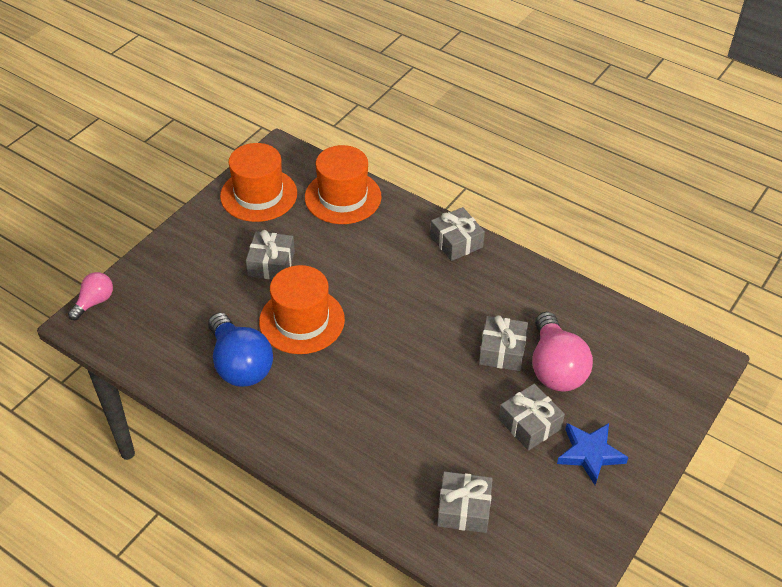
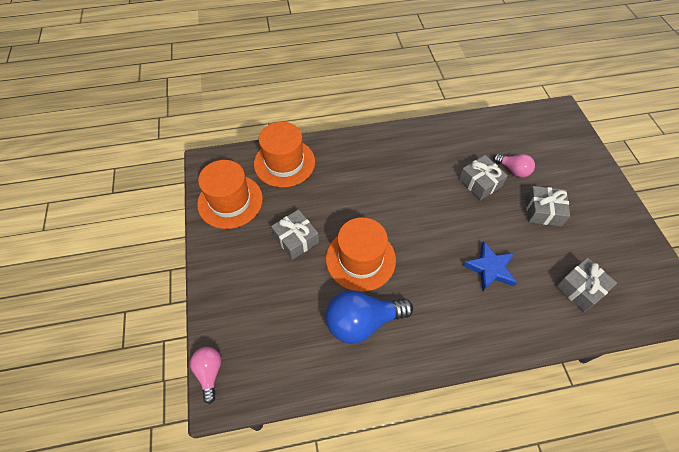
camera: 45 degrees left, 10 degrees up
(240, 364) = (362, 322): blue light bulb -> blue light bulb turned 150 degrees clockwise
(456, 242) = (379, 140): grey gift -> none
(555, 368) = (513, 170): pink light bulb -> pink light bulb, size x0.56
(590, 454) = (585, 202): blue star -> blue star (490, 268)

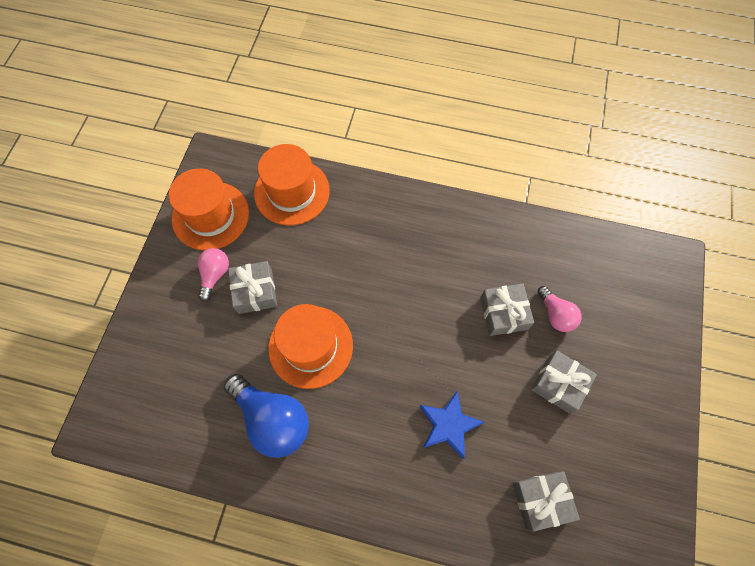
camera: 25 degrees right, 10 degrees up
(209, 372) = (98, 399): pink light bulb -> pink light bulb (215, 275)
(362, 322) = (272, 419): blue light bulb -> blue light bulb turned 150 degrees counterclockwise

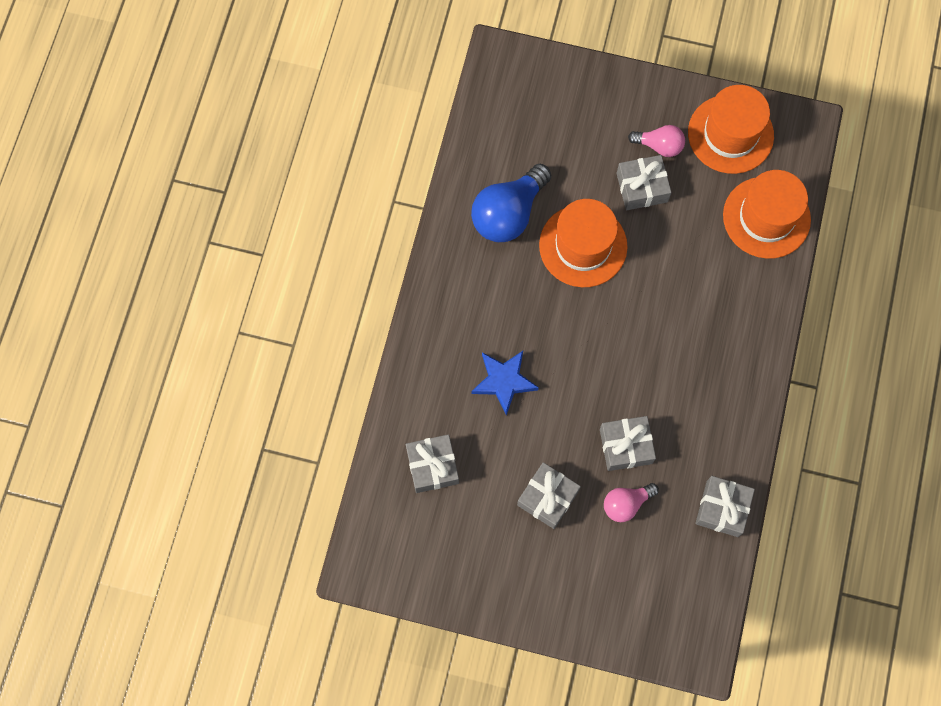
camera: 90 degrees right, 5 degrees up
(550, 238) = (722, 508): none -> grey gift

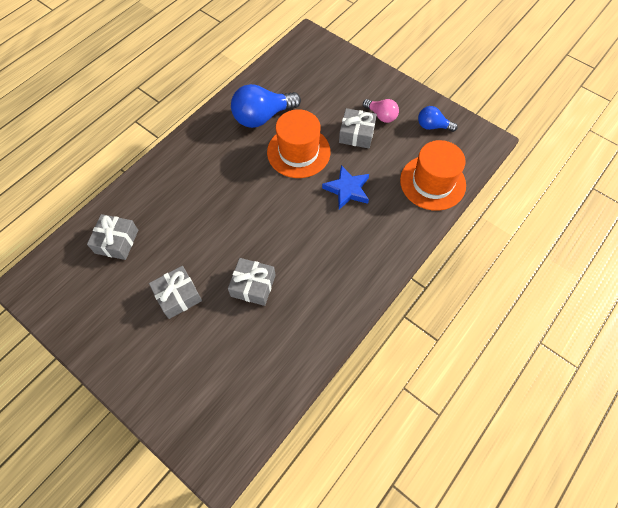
camera: 25 degrees right, 10 degrees down
(504, 381) = (197, 210): blue star -> blue star (347, 189)
(626, 504) = (230, 325): pink light bulb -> none
(722, 508) = (298, 361): grey gift -> none
(730, 134) = (432, 126): orange hat -> blue light bulb

